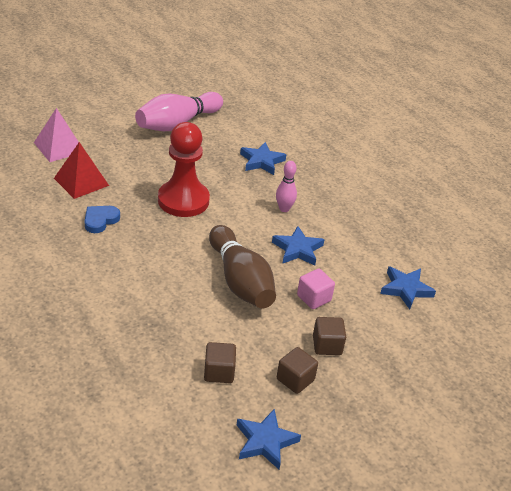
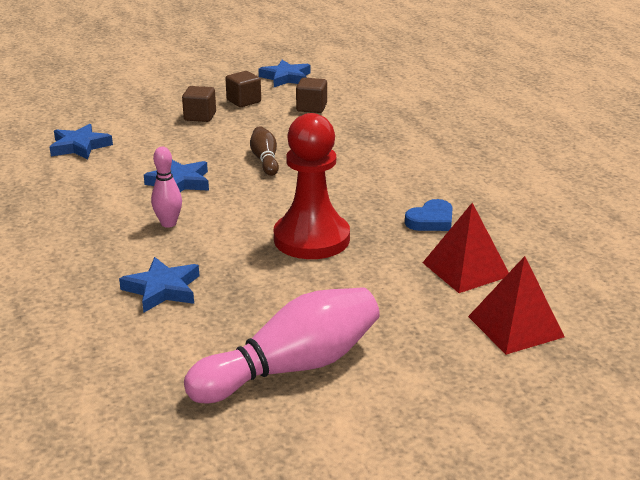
camera: 165 degrees left, 10 degrees down
(59, 147) = (515, 326): pink pyramid -> red pyramid
(240, 281) = (265, 160): brown bowling pin -> brown bowling pin, size x0.51
(314, 298) = (190, 145): pink cube -> none

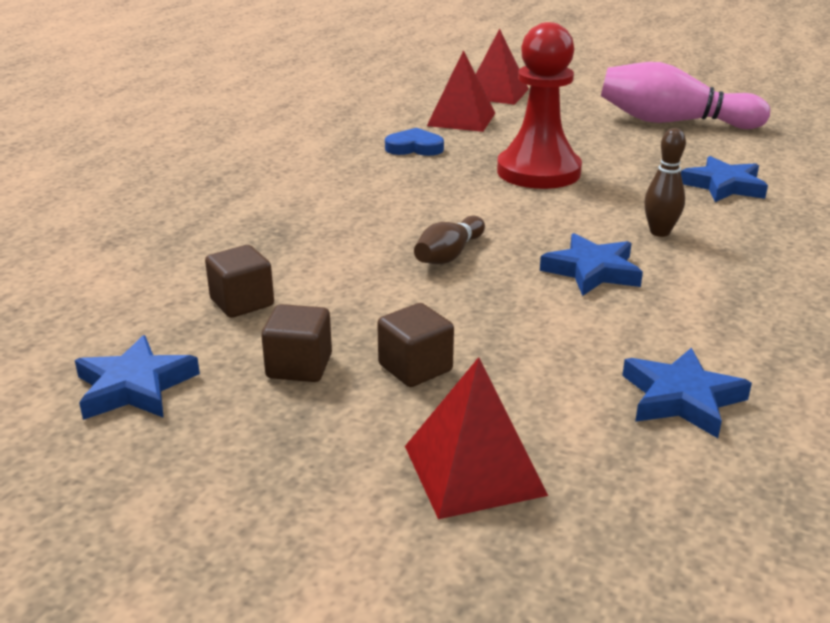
camera: 135 degrees left, 0 degrees up
(135, 102) = (473, 470): none -> red pyramid
(168, 223) = (659, 232): pink bowling pin -> brown bowling pin

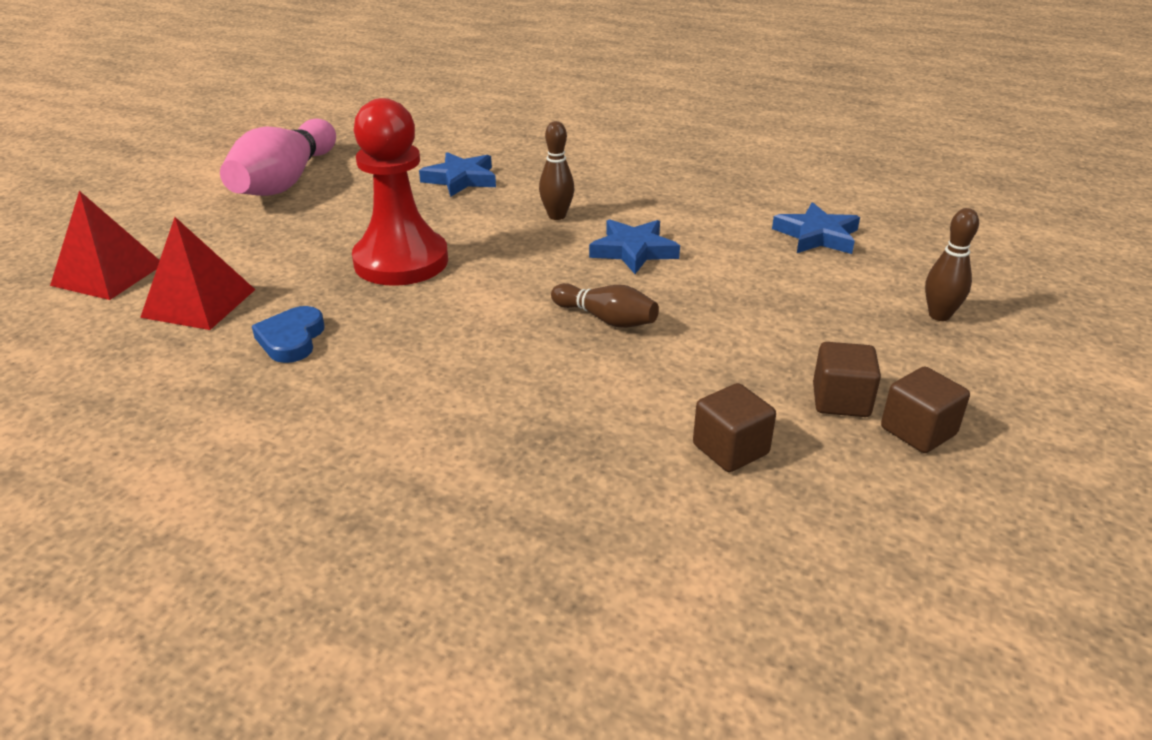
camera: 90 degrees left, 5 degrees up
(135, 386) = (919, 505): blue star -> none
(415, 368) = (819, 339): brown cube -> brown cube (918, 431)
(473, 470) = (939, 315): red pyramid -> brown bowling pin

